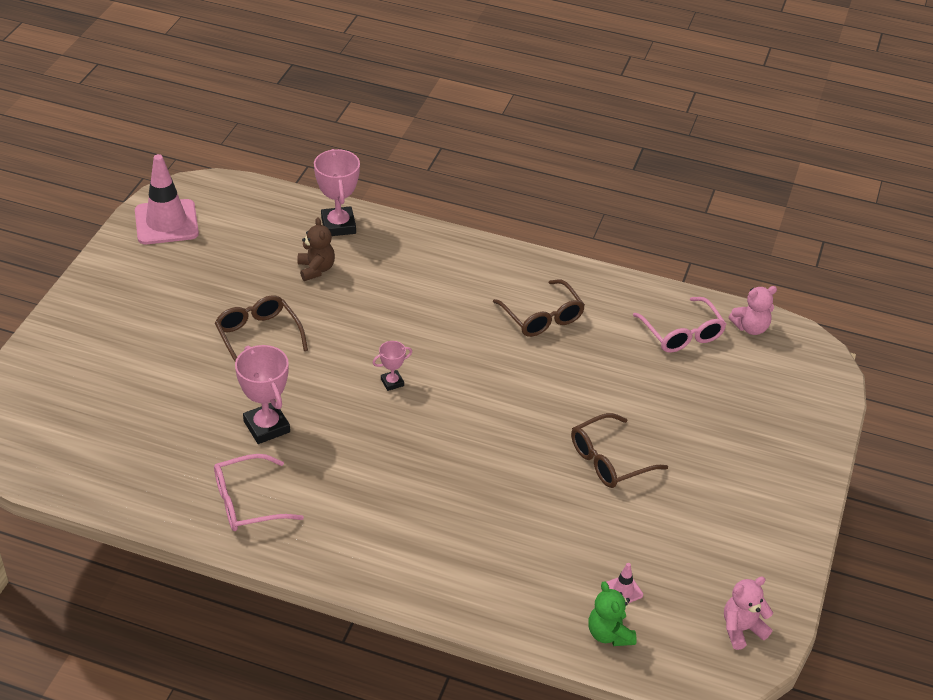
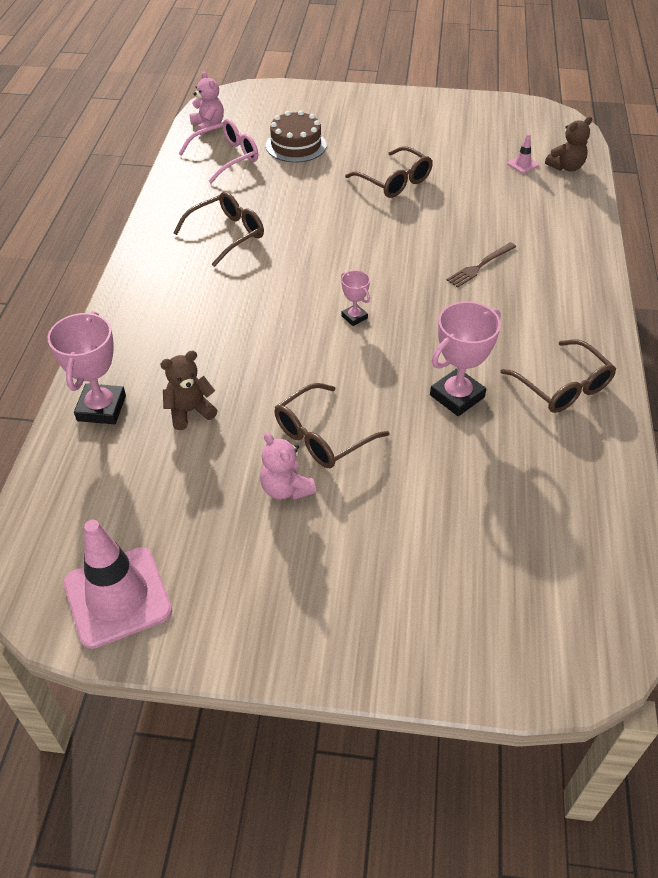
camera: 100 degrees left, 5 degrees up
(248, 502) = (562, 386): pink glasses -> brown glasses
(338, 225) = (101, 408): pink trophy -> pink trophy turned 60 degrees counterclockwise
(438, 493) = (480, 266): none -> brown fork
(609, 634) = (566, 167): green teddy bear -> brown teddy bear
(699, 392) = (296, 145): none -> brown cake
(741, 629) = (523, 116): pink teddy bear -> pink teddy bear (286, 489)

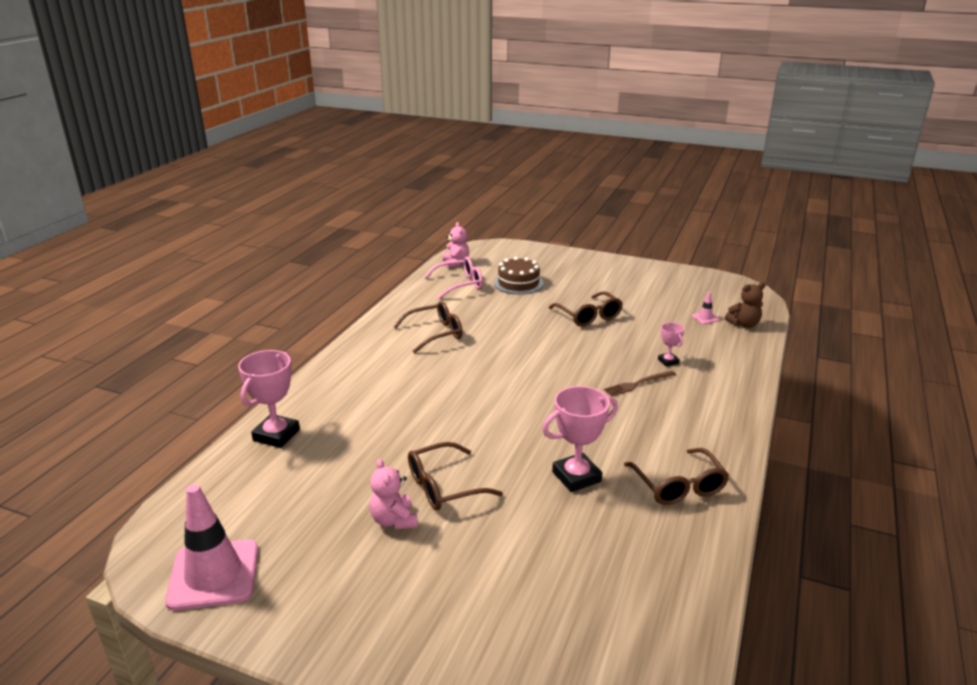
camera: 15 degrees right, 20 degrees down
(190, 411) = (344, 449): brown teddy bear -> none
(354, 317) = (512, 404): pink trophy -> pink trophy (668, 361)

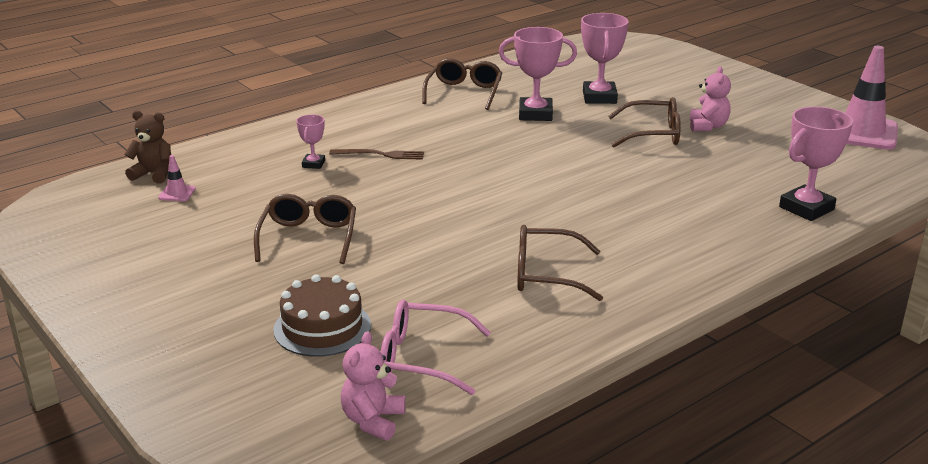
camera: 150 degrees left, 0 degrees up
(539, 532) = (599, 97): none -> pink trophy

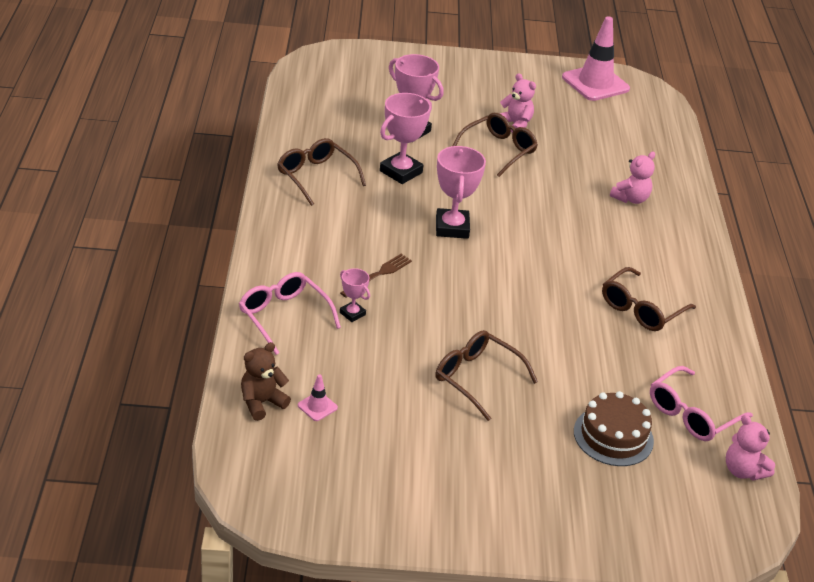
camera: 55 degrees left, 10 degrees up
(268, 145) = (284, 317): none -> pink glasses
(714, 210) = (630, 199): none -> pink teddy bear
(806, 208) = (666, 168): pink trophy -> pink trophy (452, 228)

